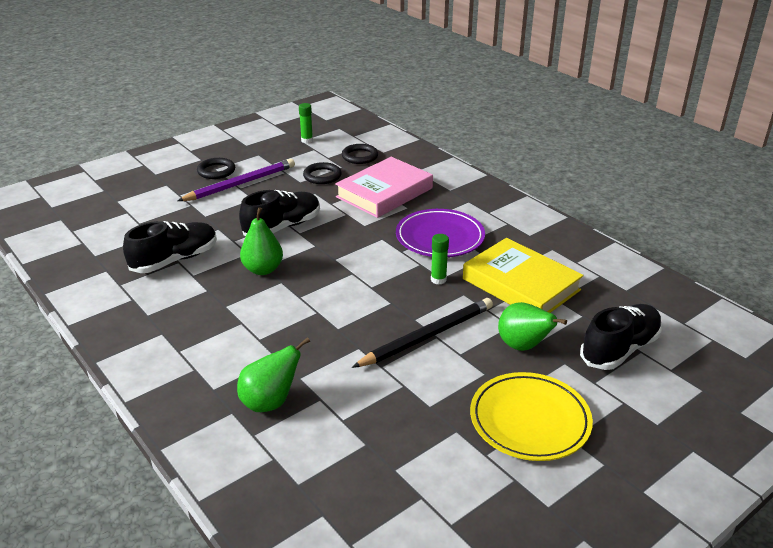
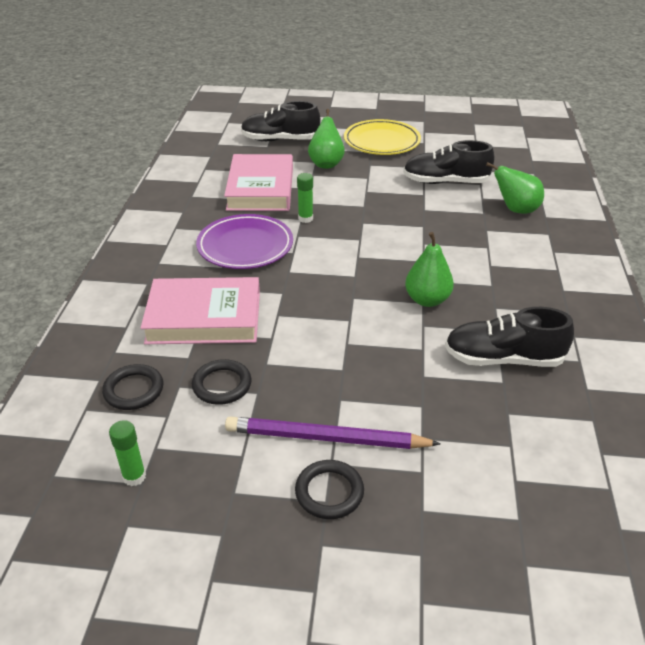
camera: 135 degrees left, 5 degrees up
(282, 227) = (357, 336): black shoe -> black shoe (445, 182)
(427, 336) = (372, 194): black pencil -> none
(521, 284) = (260, 188): yellow book -> pink book

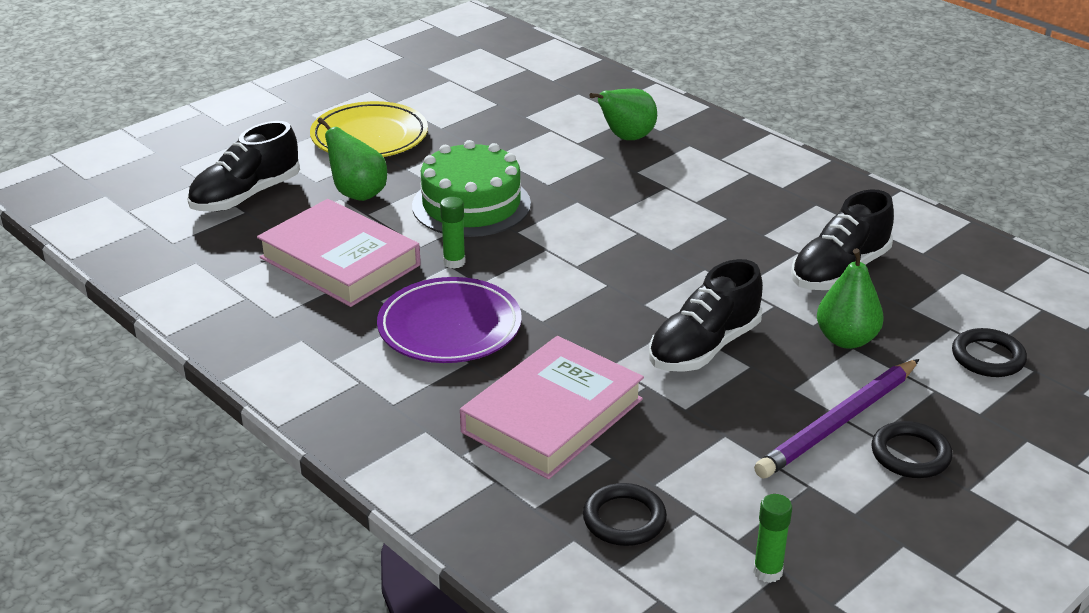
camera: 50 degrees left, 5 degrees down
(222, 385) = (687, 453): black ring -> black ring (988, 357)
(366, 197) = (471, 205): none -> green cake
(427, 300) = (704, 264): green pear -> green pear (846, 339)
(445, 182) = (516, 146): black shoe -> black shoe (704, 347)

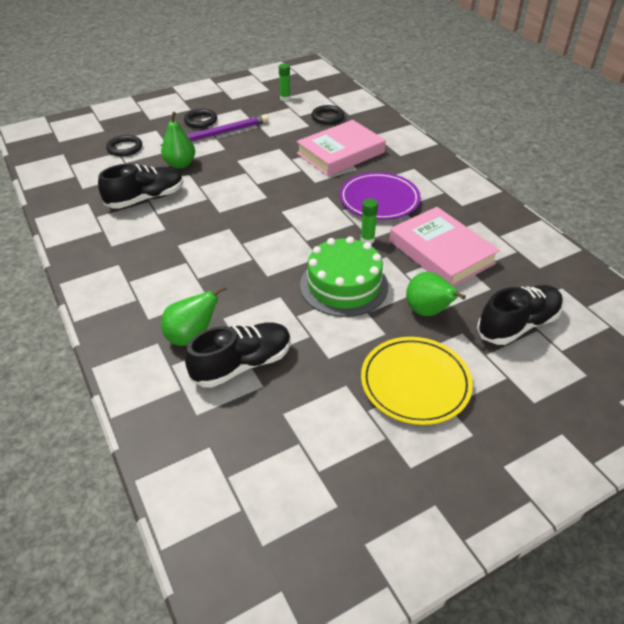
camera: 165 degrees left, 10 degrees up
(704, 347) = (252, 171): black shoe -> black shoe (242, 364)

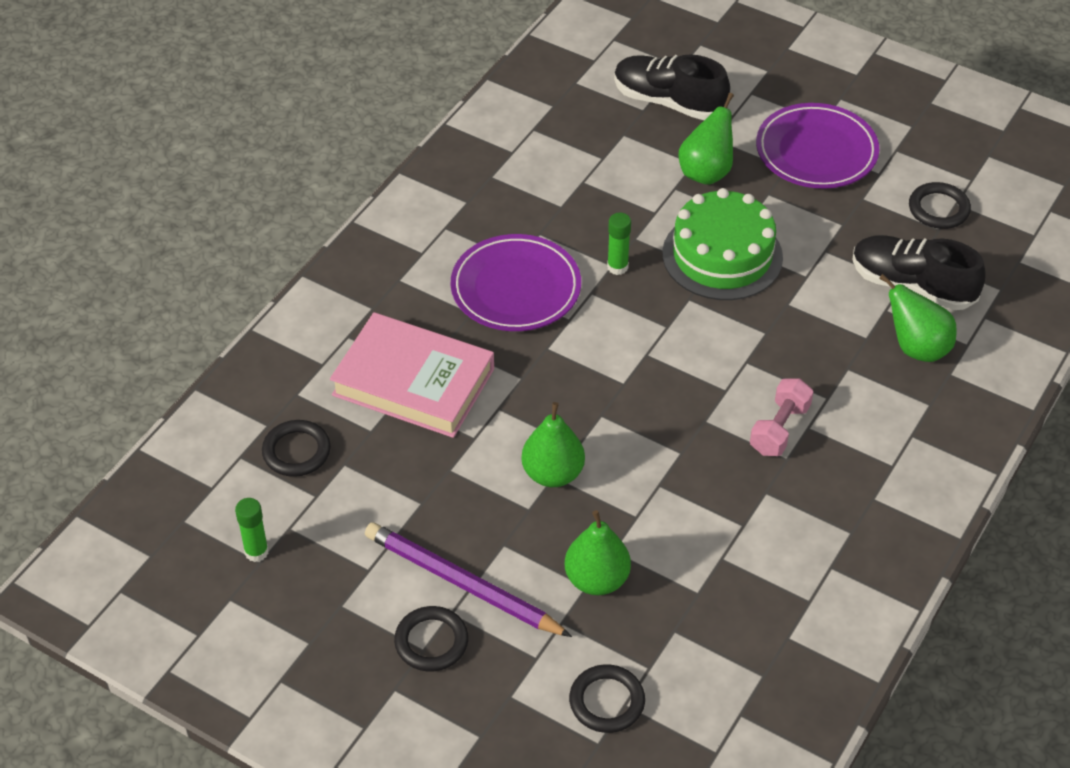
camera: 120 degrees left, 5 degrees up
(146, 199) = (720, 564): black shoe -> none
(197, 250) = (779, 429): none -> pink dumbbell
(248, 172) = (553, 474): none -> green pear
(302, 426) = (938, 209): none -> black ring
(415, 383) = (816, 151): yellow plate -> purple plate
(441, 252) = (588, 192): pink book -> none

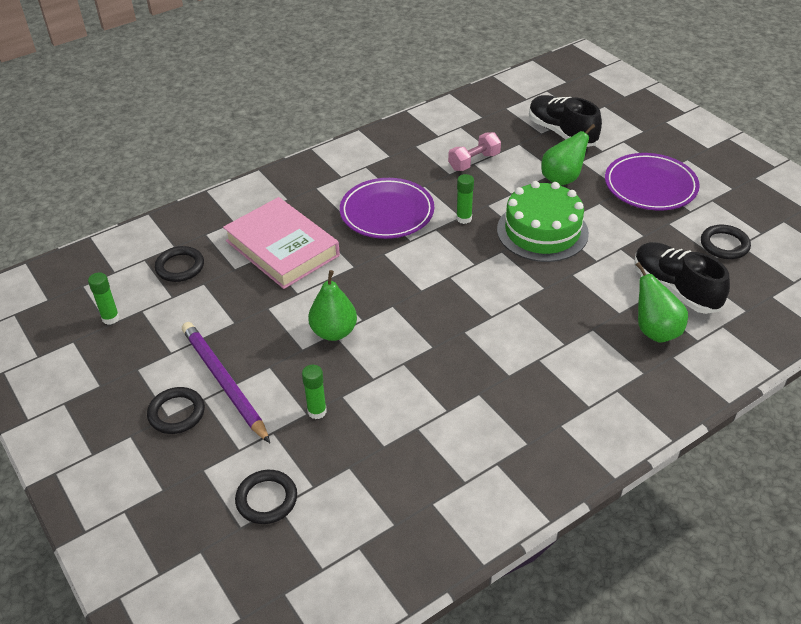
camera: 25 degrees right, 5 degrees down
(597, 579) = (317, 411): green pear -> green glue stick
(779, 429) = (515, 353): pink dumbbell -> pink dumbbell (474, 161)

